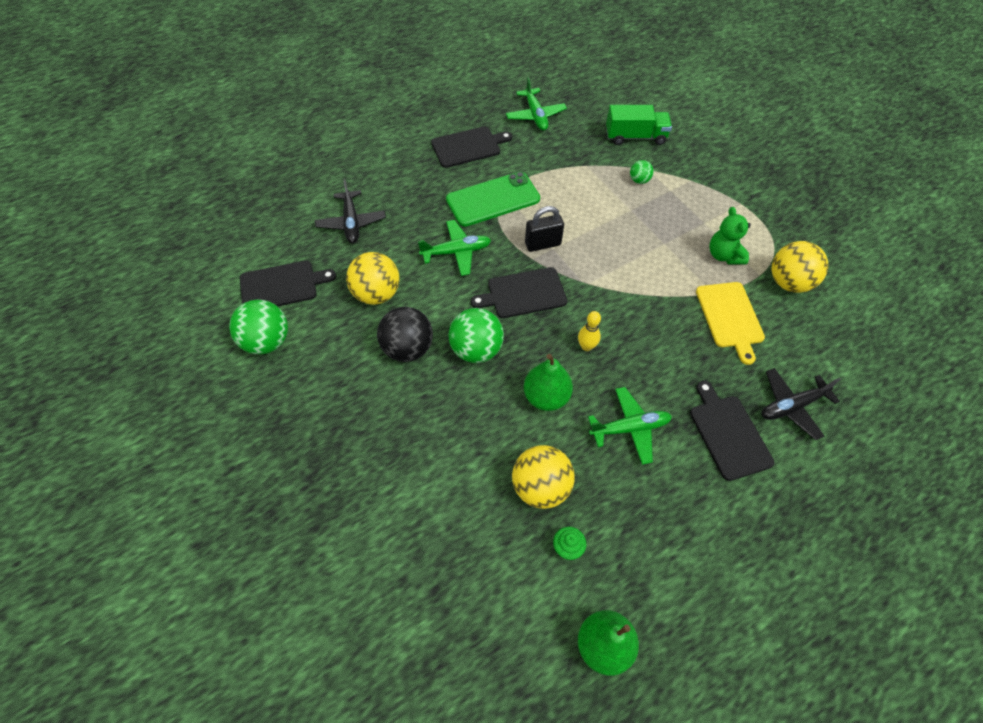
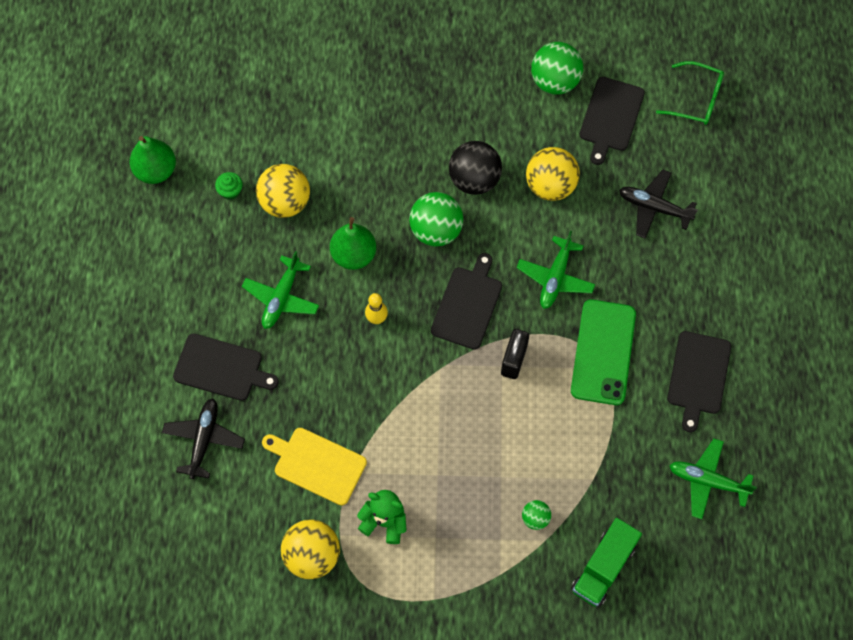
camera: 125 degrees right, 10 degrees up
(230, 239) = (697, 99): none -> green glasses

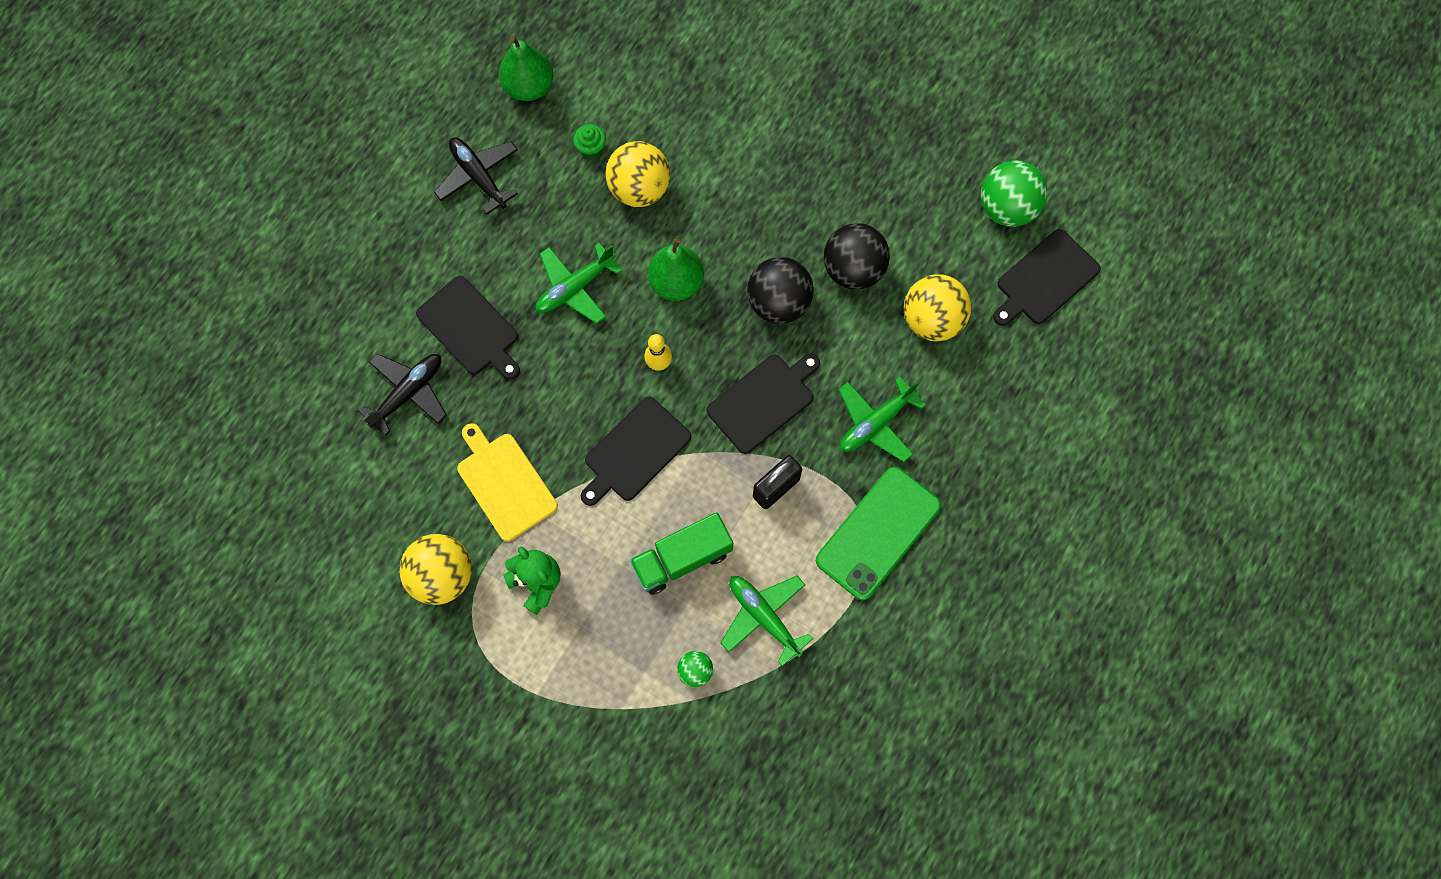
camera: 30 degrees right, 5 degrees up
(436, 230) = (778, 302): green ball -> black ball
(603, 567) = (735, 766): green truck -> green truck (682, 558)
(654, 207) = (1032, 405): black plane -> black plane (478, 176)
(697, 99) = (1155, 310): green glasses -> none
(698, 376) = (967, 618): black cutting board -> black cutting board (634, 452)
(707, 481) = (906, 739): green plane -> green plane (764, 616)

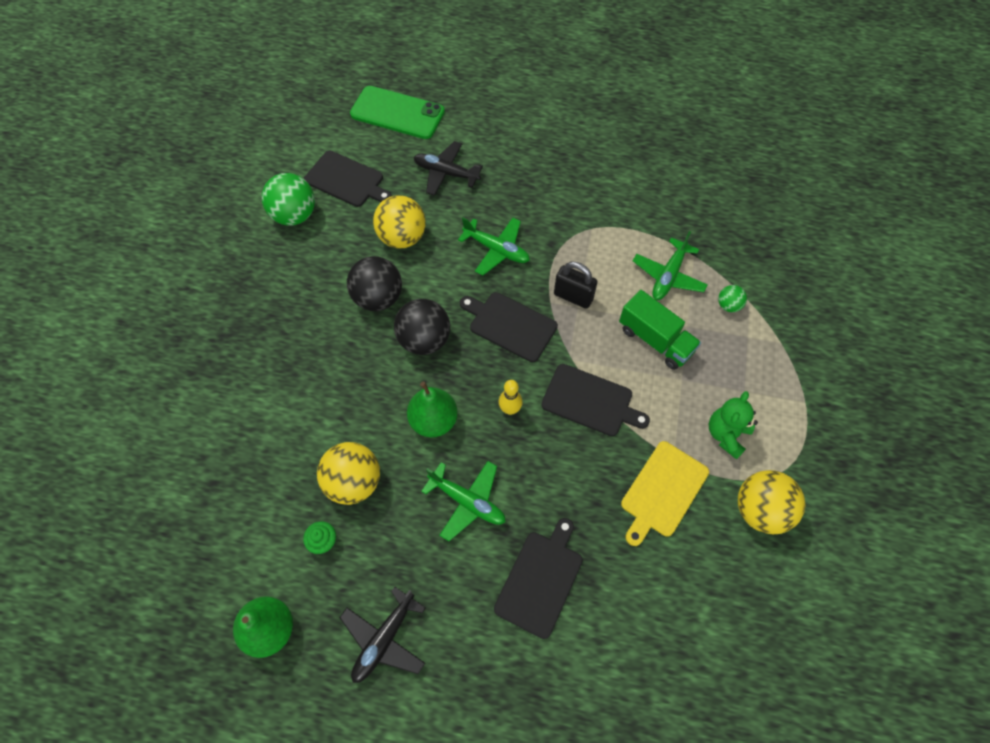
camera: 110 degrees left, 10 degrees down
(408, 393) = (623, 611): black plane -> black plane (446, 173)
(878, 533) = (576, 227): green phone -> green phone (397, 113)

